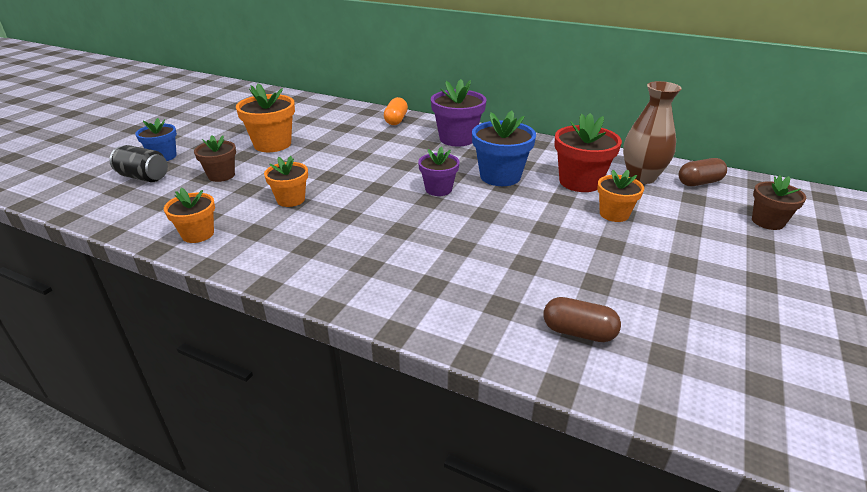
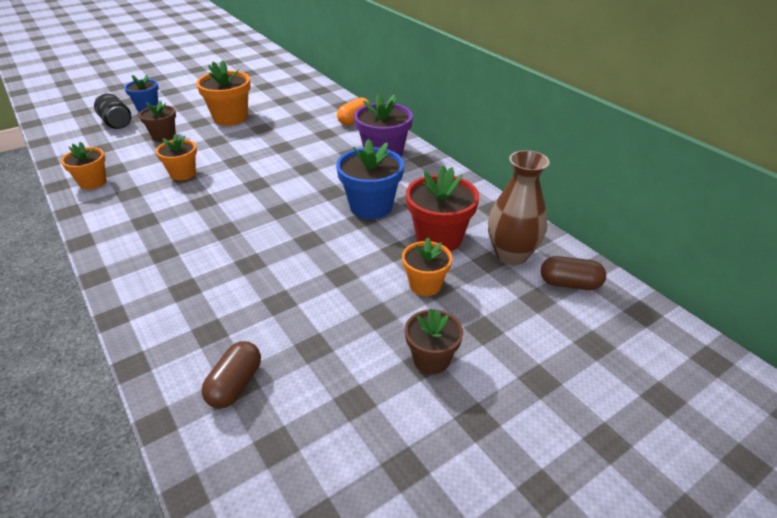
camera: 30 degrees right, 5 degrees up
(438, 189) = (301, 202): purple flower pot -> none
(578, 332) = (235, 385): brown capsule -> brown capsule turned 60 degrees clockwise
(767, 221) = (585, 360): brown flower pot -> brown flower pot (431, 359)

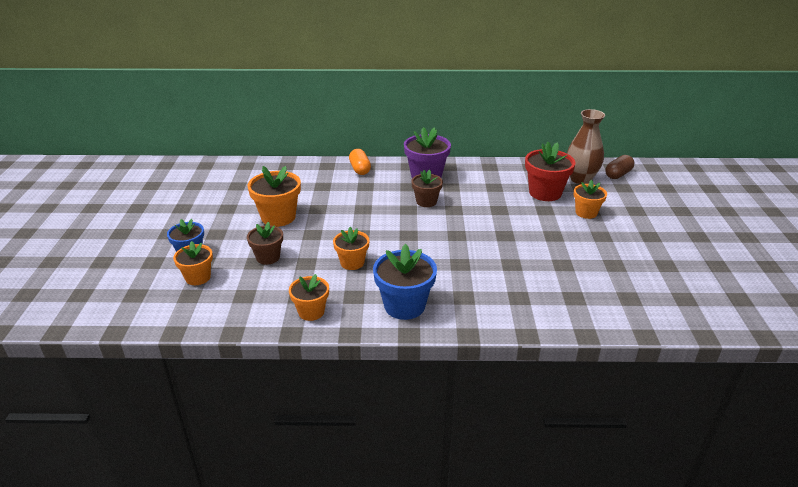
camera: 55 degrees left, 5 degrees down
(116, 122) = (198, 277): black can -> orange flower pot
(235, 385) = (630, 299): brown capsule -> none
(371, 206) = (488, 202): blue flower pot -> blue flower pot (404, 306)
(431, 359) = (649, 232): brown flower pot -> brown flower pot (426, 201)

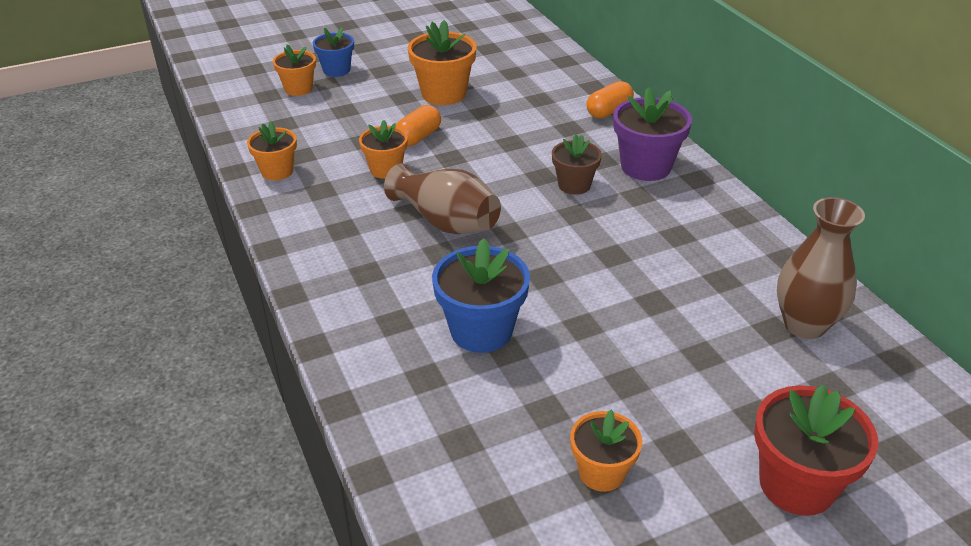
camera: 65 degrees right, 5 degrees up
(268, 257) = (359, 114): brown flower pot -> none
(324, 240) = (418, 137): none -> orange capsule
(404, 306) = (322, 230): blue flower pot -> blue flower pot (481, 330)
(430, 254) = (446, 222): none -> brown vase
(545, 193) = (711, 291): red flower pot -> red flower pot (796, 484)
(586, 213) = (688, 351): orange flower pot -> orange flower pot (601, 472)
(618, 174) = (877, 372): brown capsule -> none

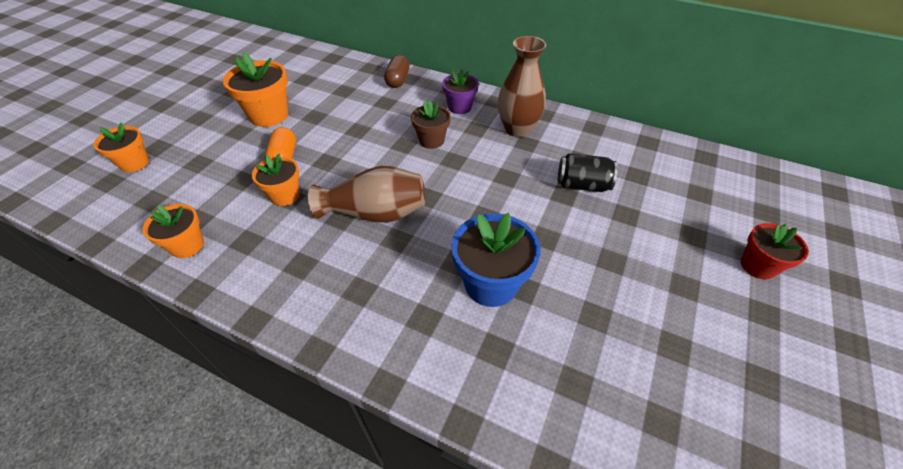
camera: 40 degrees left, 10 degrees up
(336, 70) = (156, 133): blue flower pot -> none
(601, 472) = (673, 337): orange flower pot -> none
(609, 111) = (398, 80): orange capsule -> brown capsule
(646, 166) = (460, 107): purple flower pot -> purple flower pot, size x0.63
(688, 304) = (582, 185): none -> black can
(796, 484) = (758, 266): red flower pot -> red flower pot, size x0.63
(804, 325) = (647, 163): brown vase -> brown vase (517, 129)

